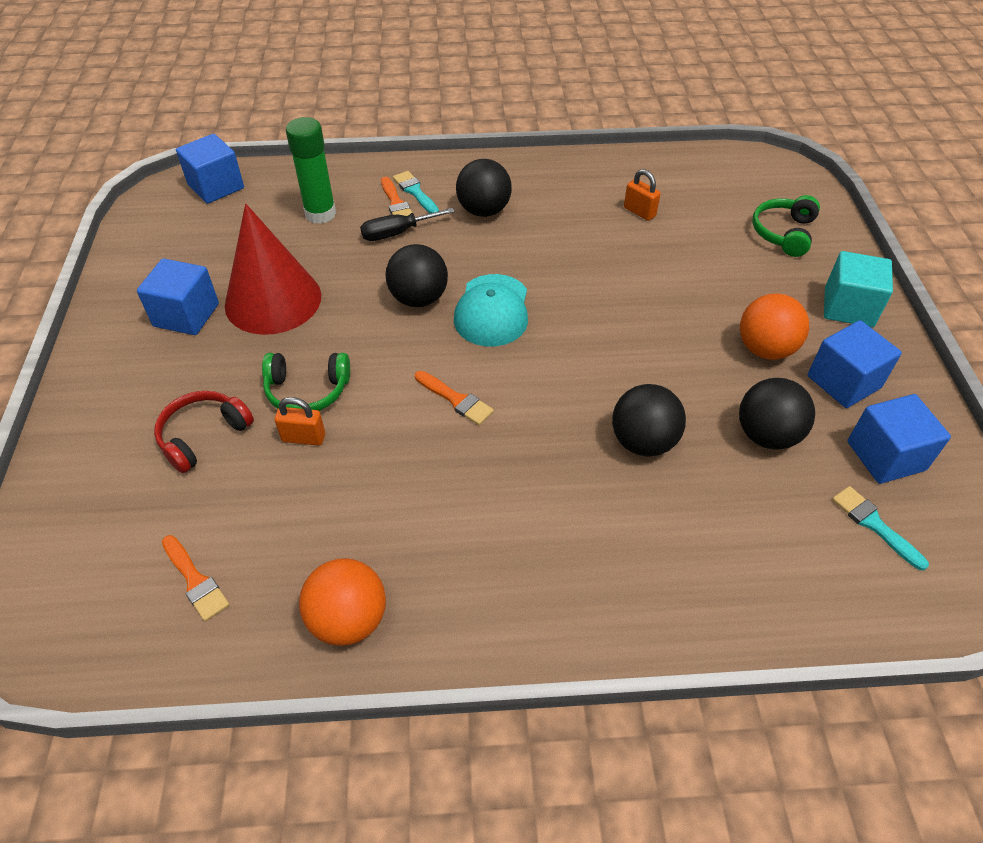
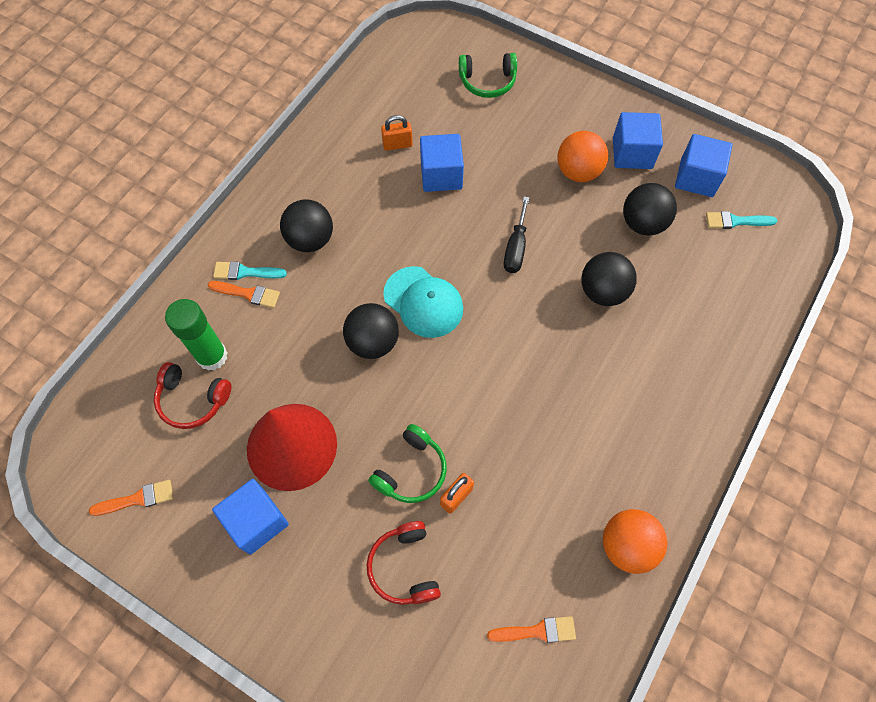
camera: 55 degrees left, 15 degrees up
(216, 187) = (98, 420): blue cube -> blue cube (441, 175)
(272, 223) = (192, 400): none -> red headphones
(397, 233) = (285, 314): black screwdriver -> black screwdriver (516, 248)
(455, 399) = (491, 377): orange brush -> orange brush (137, 499)
(783, 233) = (487, 81): green headphones -> green headphones turned 60 degrees counterclockwise
(848, 307) = (578, 102): turquoise cube -> none

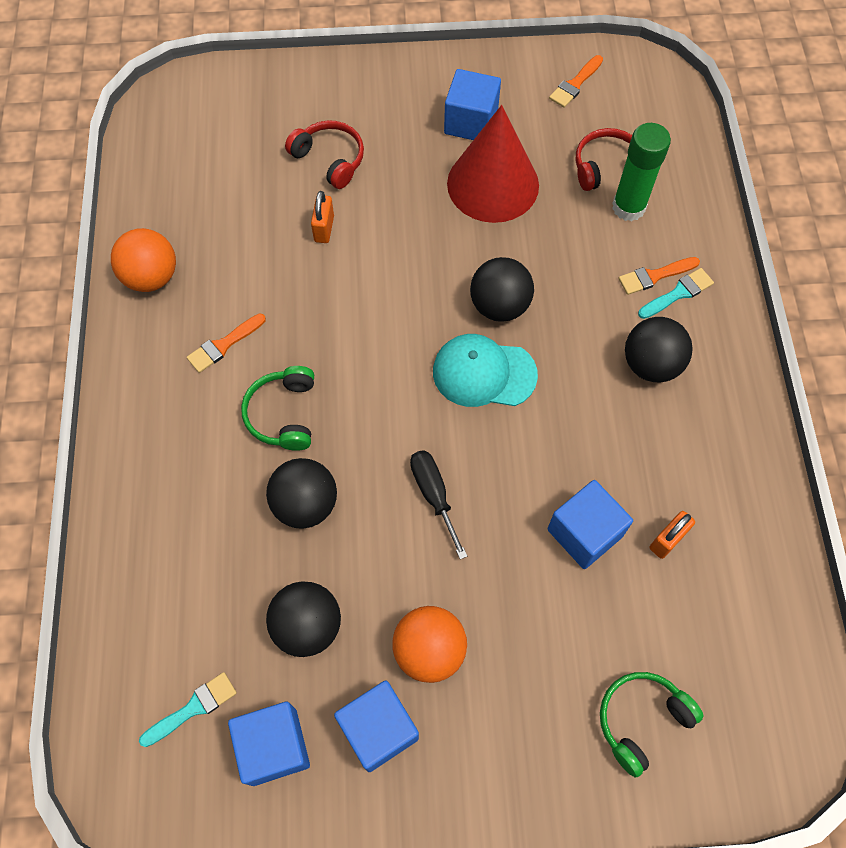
camera: 145 degrees right, 0 degrees up
(411, 471) = (377, 225): green headphones -> green headphones (283, 414)
(536, 631) = (195, 178): orange brush -> orange brush (224, 345)

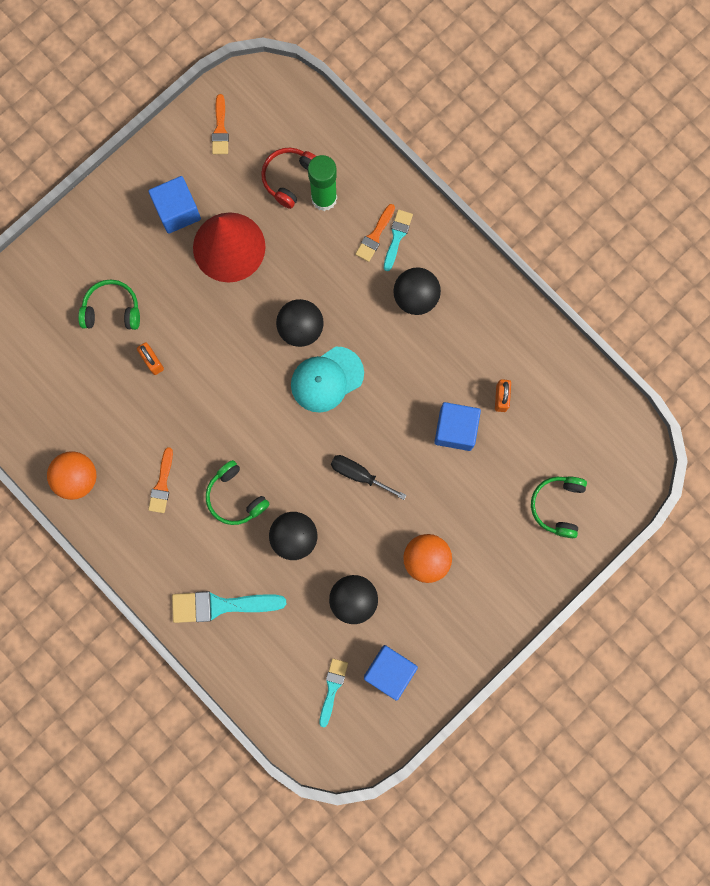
camera: 40 degrees left, 15 degrees up
(164, 511) = (221, 605): none -> turquoise brush
(330, 159) = (112, 310): red headphones -> green headphones
(378, 729) = (434, 619): blue cube -> none

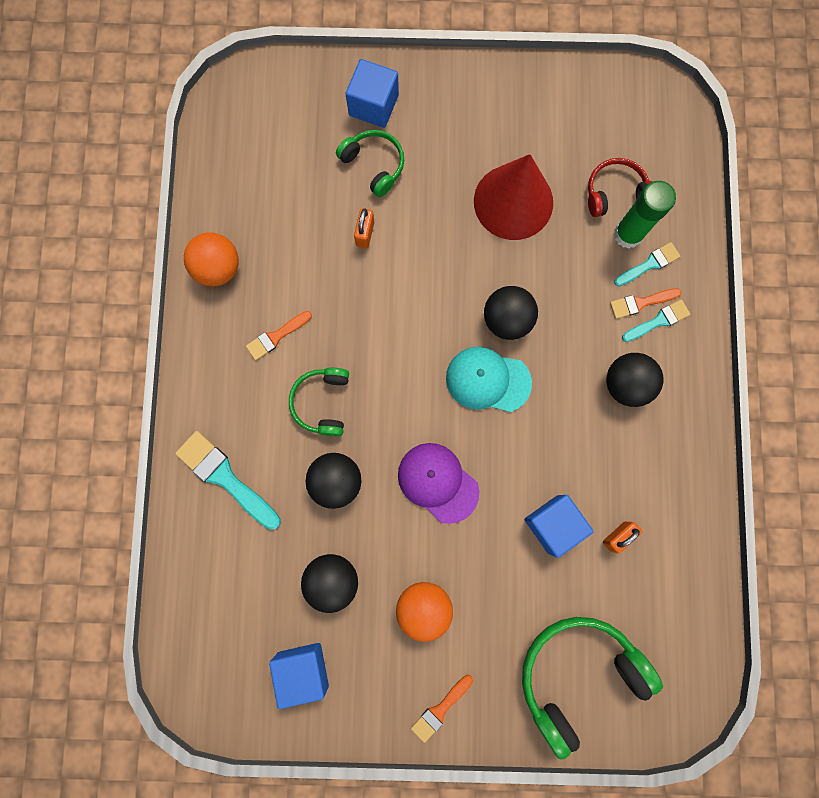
camera: 45 degrees right, 0 degrees up
(177, 211) = (500, 137): blue cube -> blue cube (373, 105)
(220, 129) = (597, 104): orange brush -> orange brush (440, 709)
(332, 688) = (244, 635): turquoise brush -> turquoise brush (649, 264)
(359, 474) = (438, 482): black screwdriver -> purple cap
(557, 506) = (577, 675): green headphones -> green headphones, size x1.77

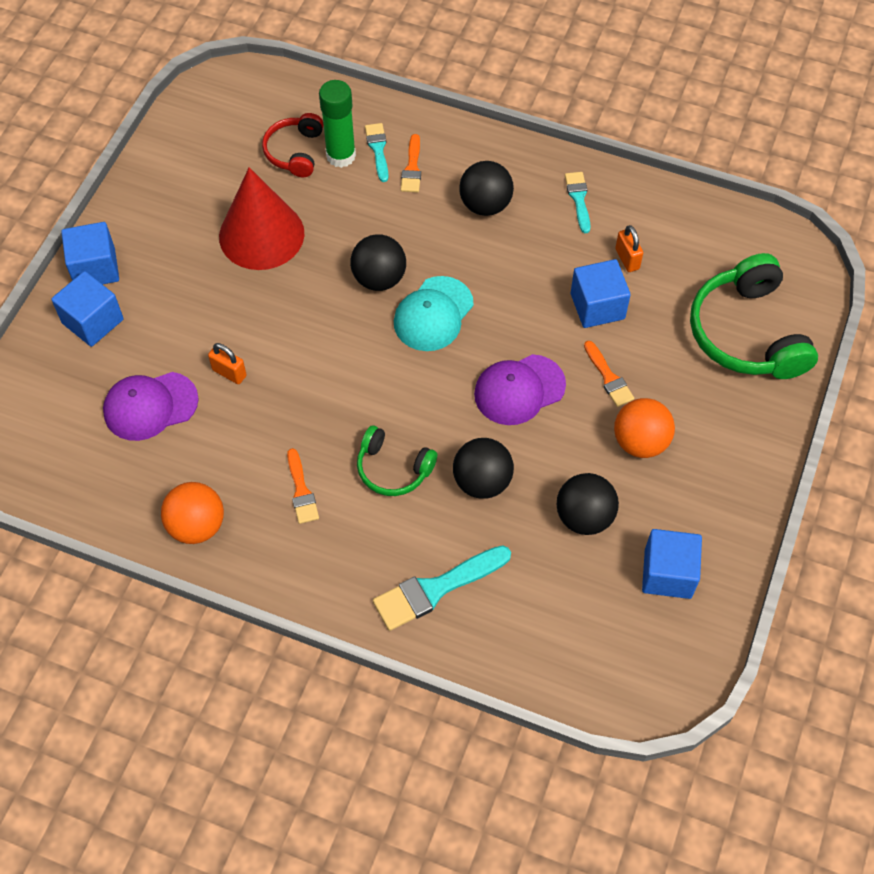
camera: 70 degrees left, 20 degrees down
(311, 185) = (150, 406): none -> purple cap
(374, 165) = (158, 341): green headphones -> none
(425, 83) = (95, 268): none -> blue cube
(440, 709) = (746, 459): orange brush -> orange brush (608, 377)
(658, 321) = (435, 161): turquoise brush -> turquoise brush (578, 199)

